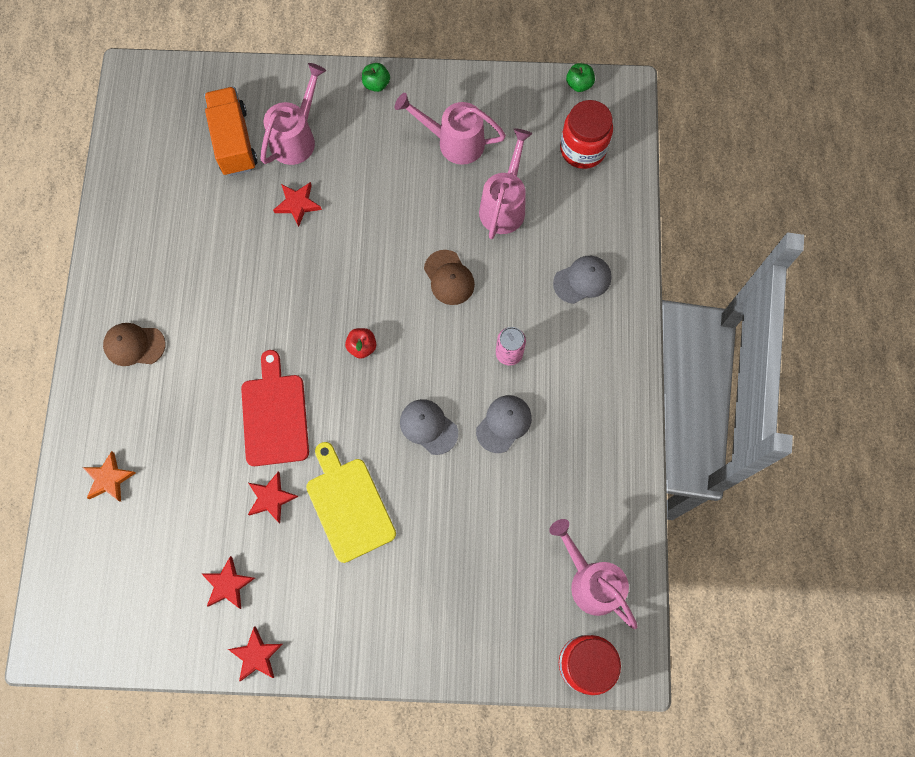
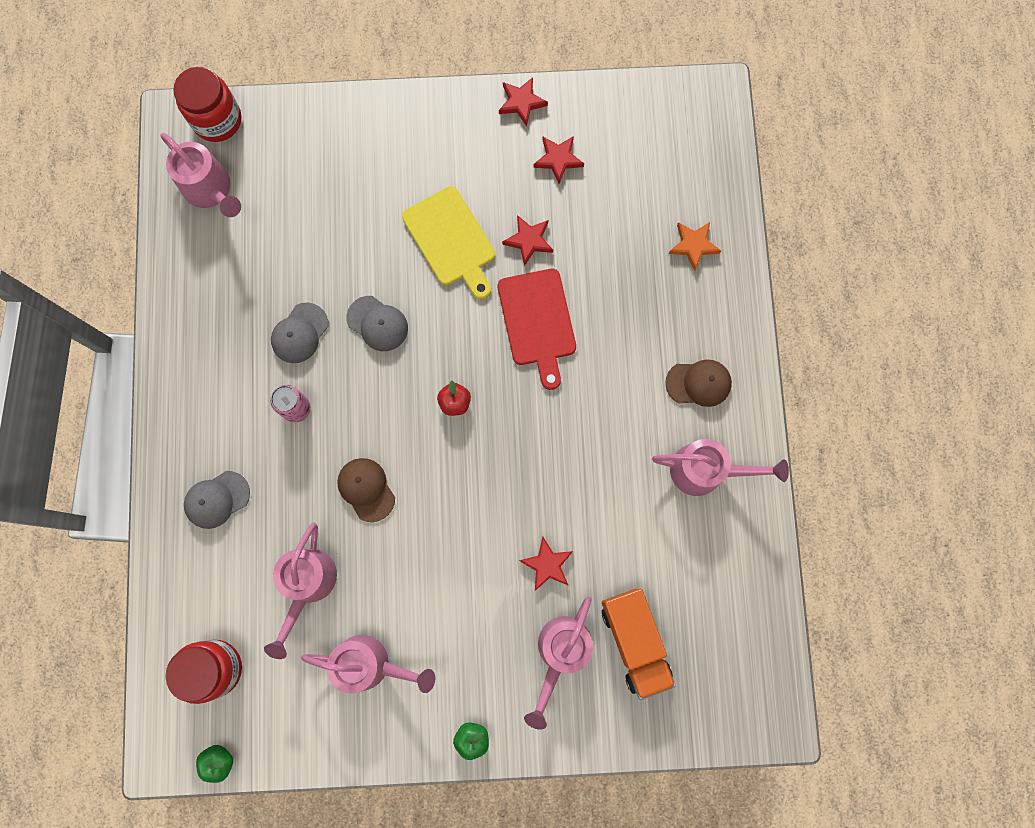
camera: 175 degrees right, 5 degrees up
(145, 268) = (705, 471): none -> pink watering can

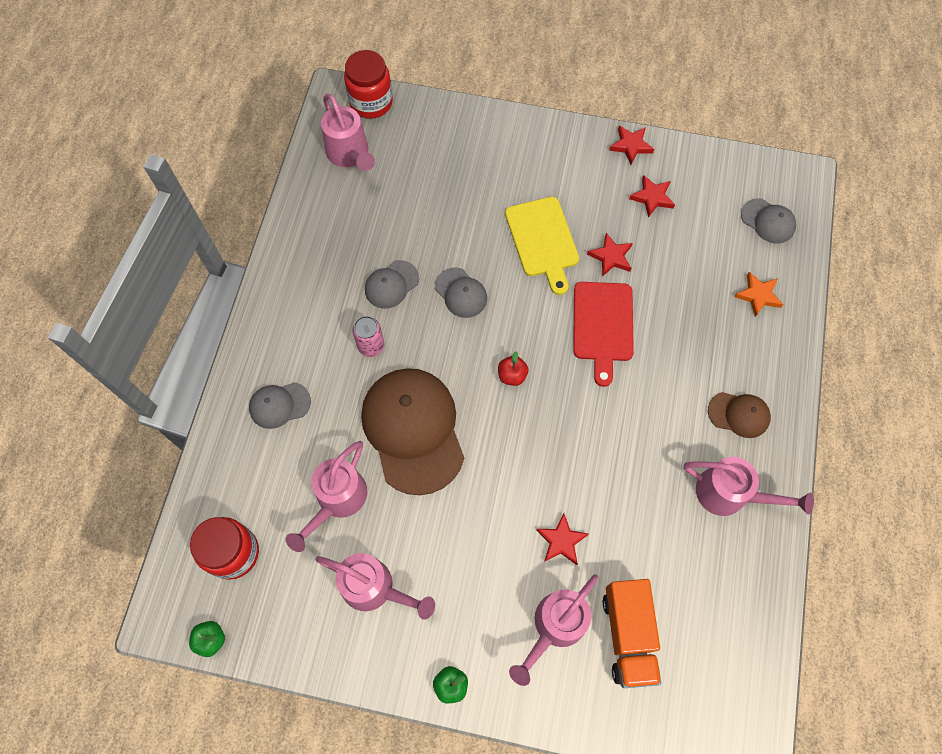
camera: 15 degrees right, 10 degrees down
(366, 489) = (413, 430): brown cap -> brown cap, size x2.10
(687, 156) = (768, 221): none -> grey cap

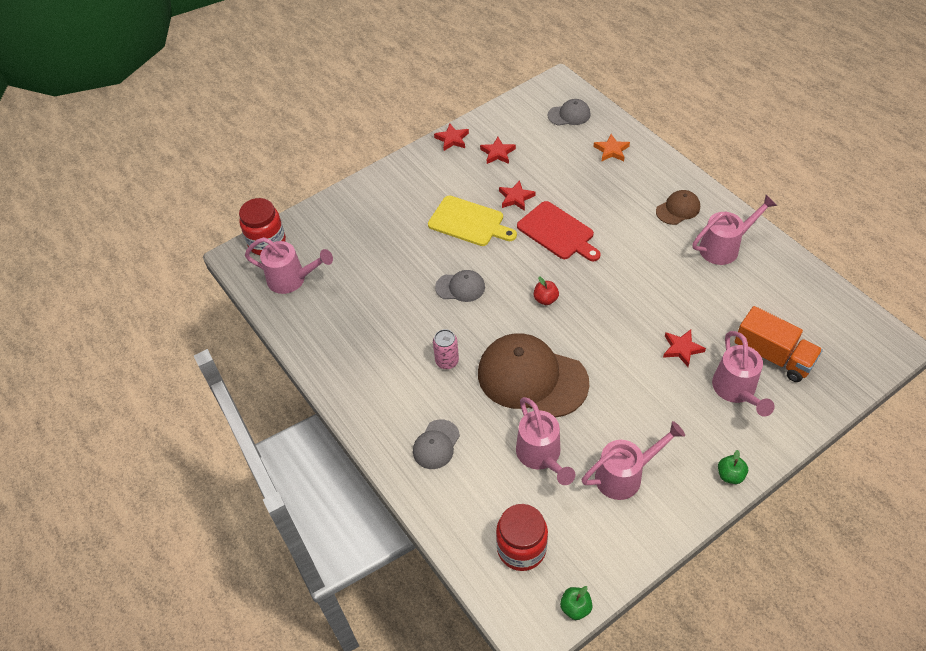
camera: 45 degrees left, 15 degrees down
(391, 284) = (414, 320): grey cap -> none

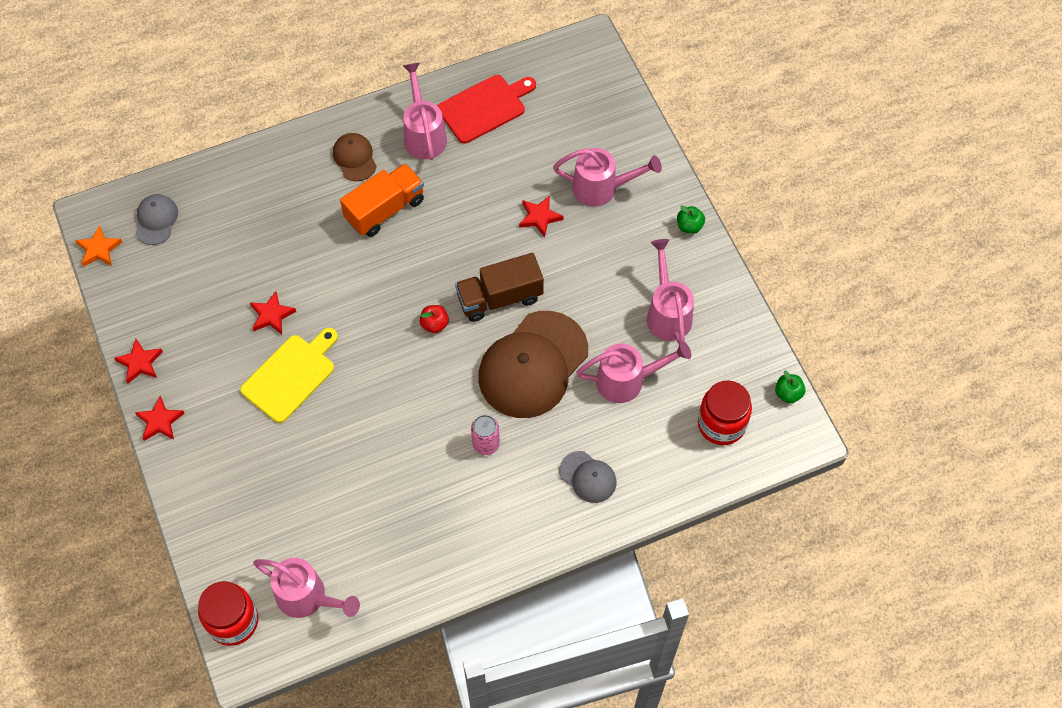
camera: 80 degrees left, 10 degrees up
(292, 279) = (307, 597): pink watering can -> pink watering can turned 90 degrees clockwise
(460, 287) = (387, 407): grey cap -> none
(497, 153) = (188, 316): red star -> red star (160, 421)
(558, 232) = (343, 286): red cutting board -> red cutting board (485, 107)
(588, 338) = (500, 298): none -> brown truck
(611, 150) = (237, 194): orange star -> orange star (99, 249)
(772, 356) = (572, 144): orange truck -> orange truck (385, 209)

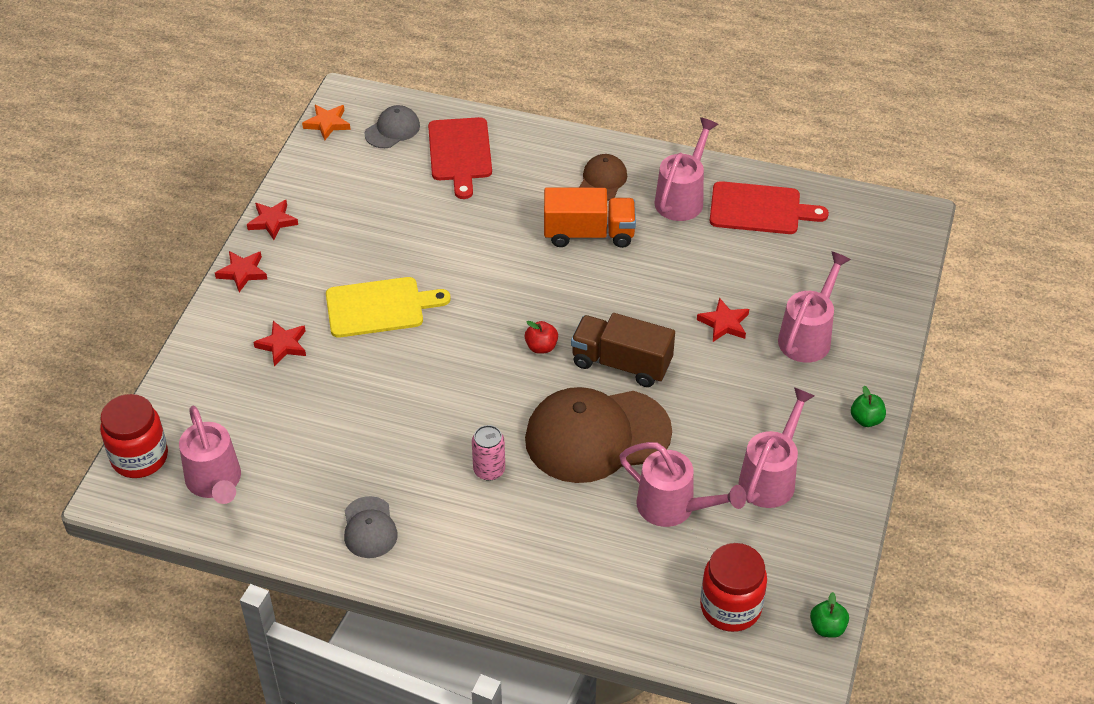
camera: 40 degrees right, 15 degrees down
(228, 206) = (460, 153): none -> red cutting board
(272, 315) = (411, 253): red star -> red star (282, 345)
(588, 477) = (554, 561): grey cap -> grey cap (369, 528)
(601, 188) = (808, 336): pink watering can -> pink watering can turned 105 degrees counterclockwise

